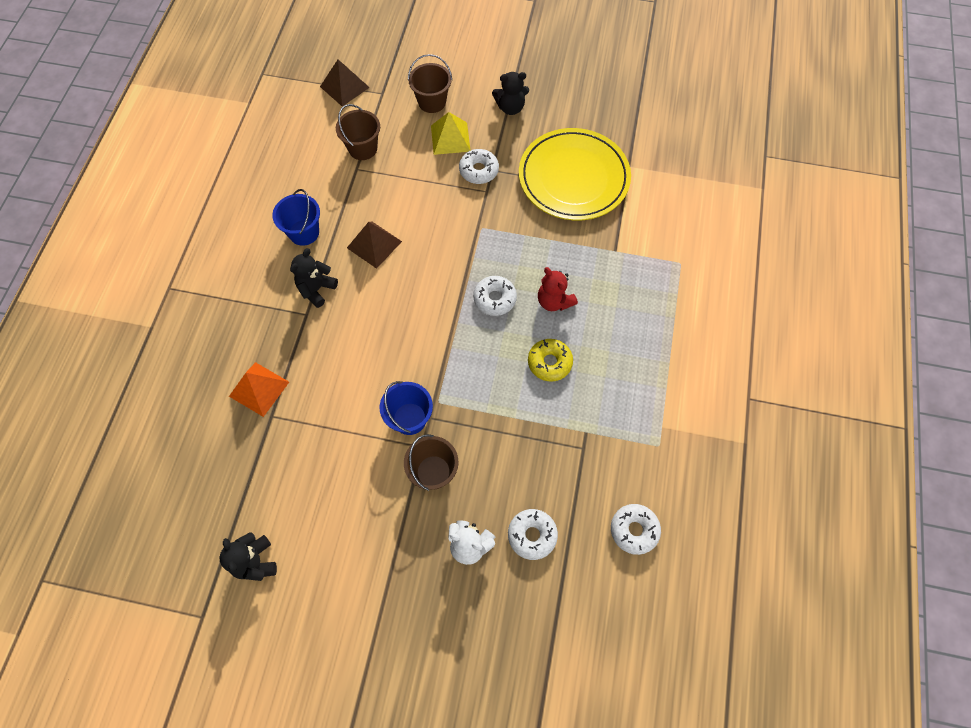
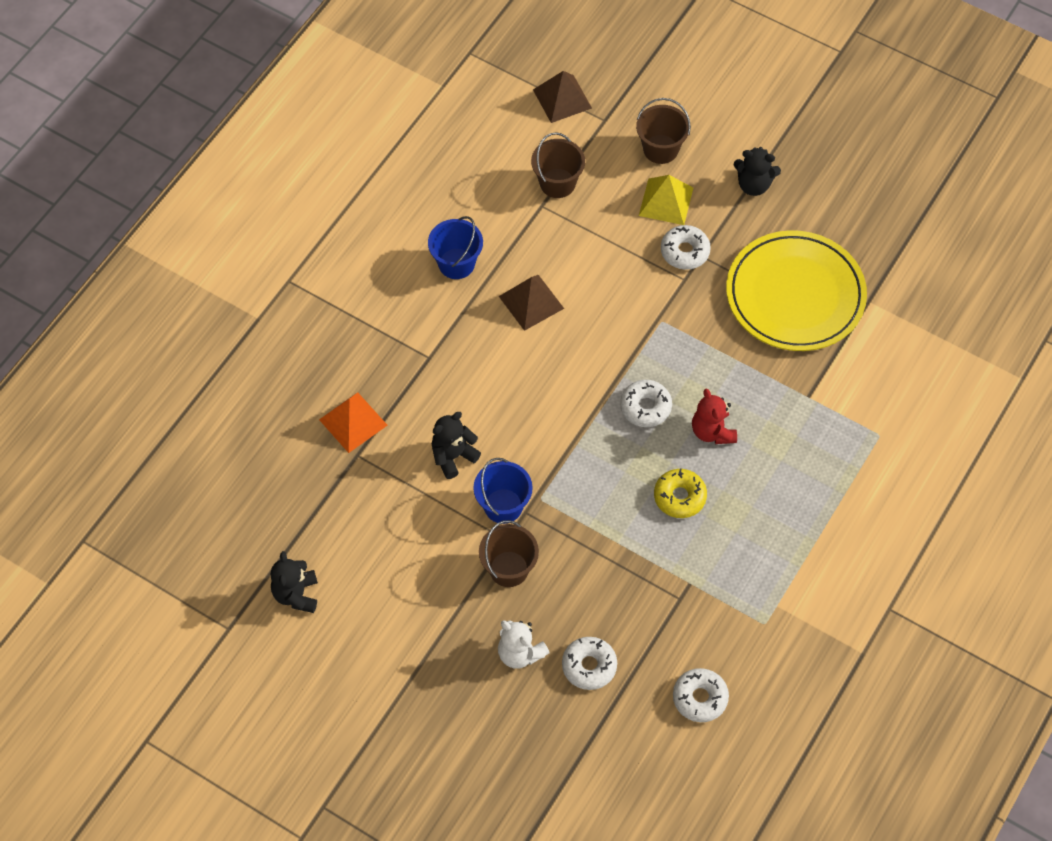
camera: 20 degrees right, 5 degrees down
(316, 289) = (449, 333): black teddy bear -> black teddy bear (453, 456)

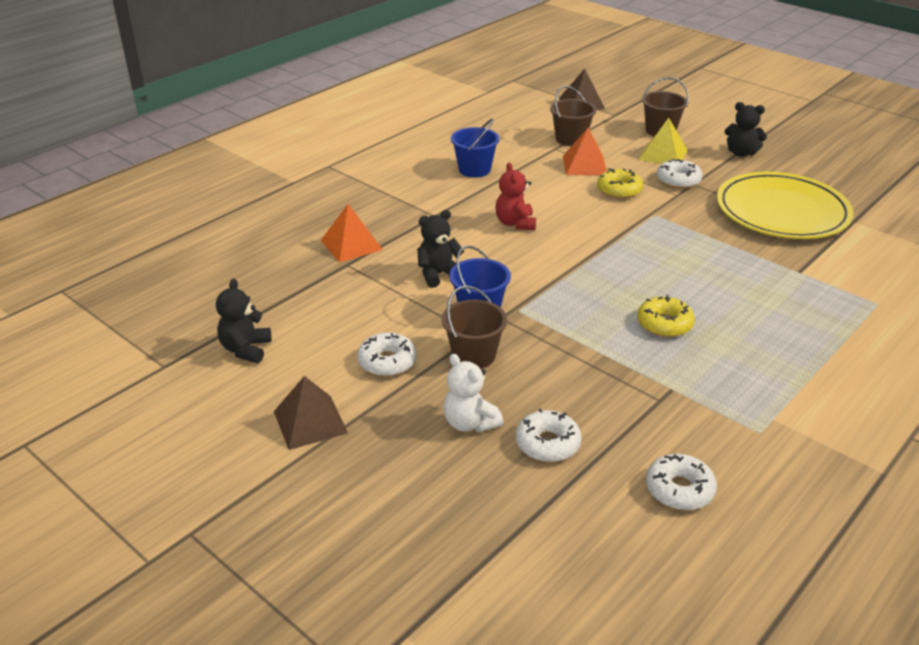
camera: 10 degrees right, 25 degrees down
(531, 302) = (535, 194): brown pyramid -> brown pyramid (310, 422)
(579, 236) = (584, 165): none -> orange pyramid
(621, 280) = (619, 190): none -> yellow donut
(645, 407) = (634, 262): white donut -> white donut (387, 362)
(712, 431) = (700, 284): red teddy bear -> red teddy bear (515, 223)

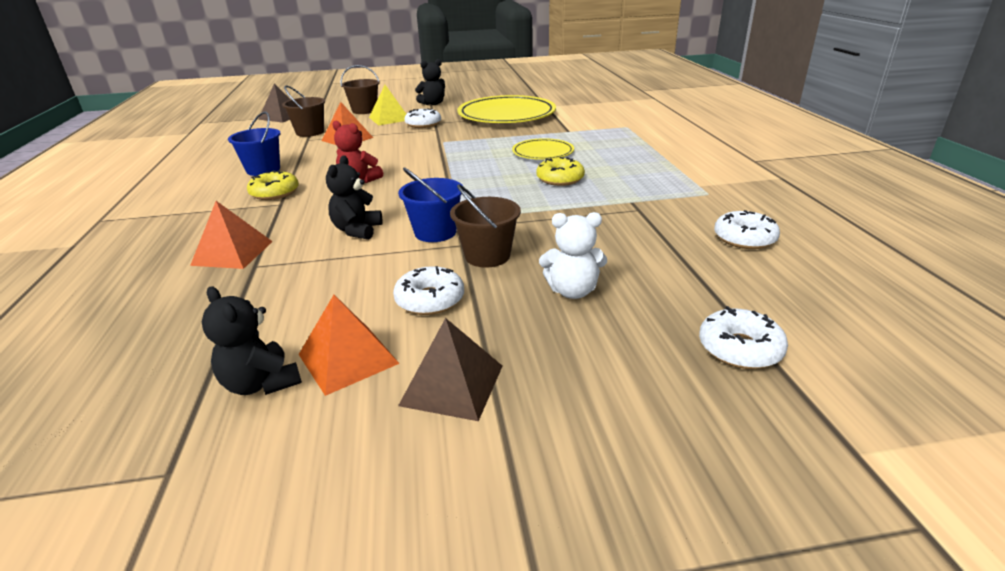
camera: 50 degrees left, 5 degrees down
(295, 366) = (348, 358): none -> orange pyramid
(547, 443) = (640, 267): white donut -> white donut (740, 348)
(619, 190) = (396, 140): yellow donut -> yellow donut (275, 193)
(713, 284) = (543, 153): none -> yellow plate

